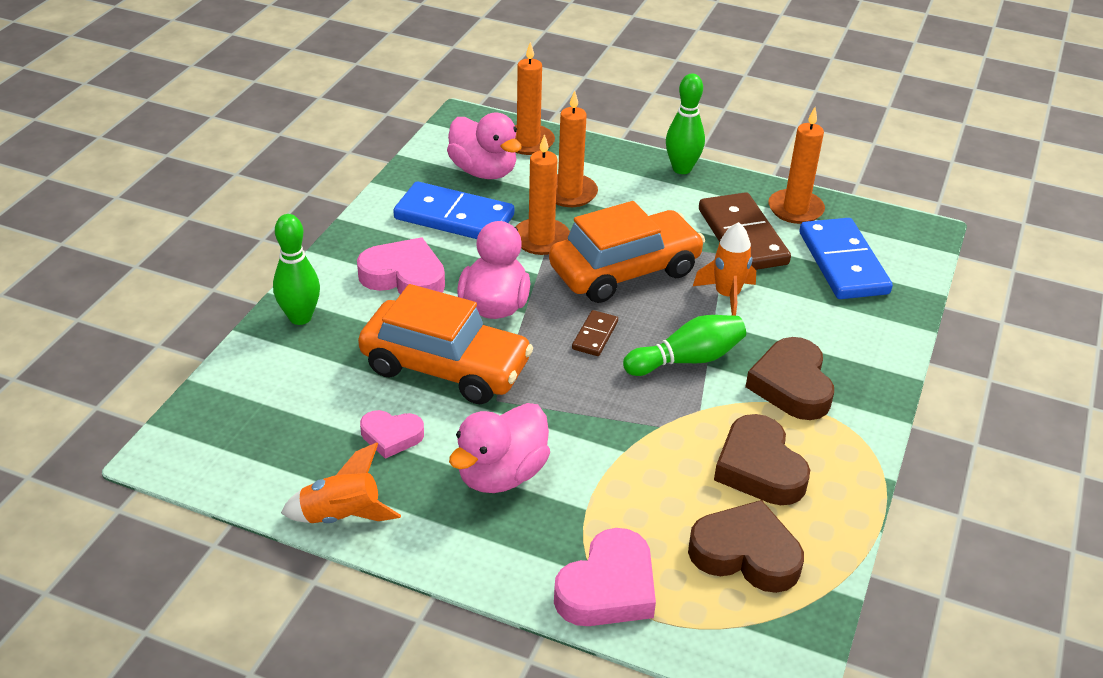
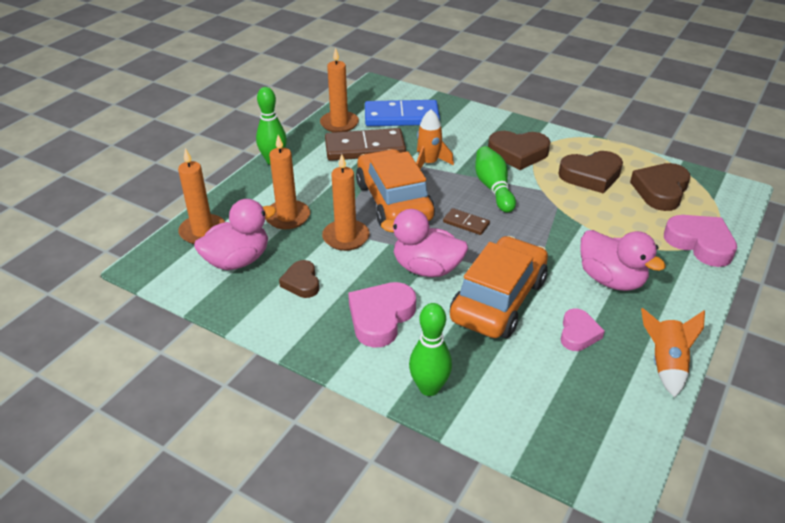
camera: 80 degrees left, 0 degrees up
(454, 217) = (301, 282): blue domino -> brown heart

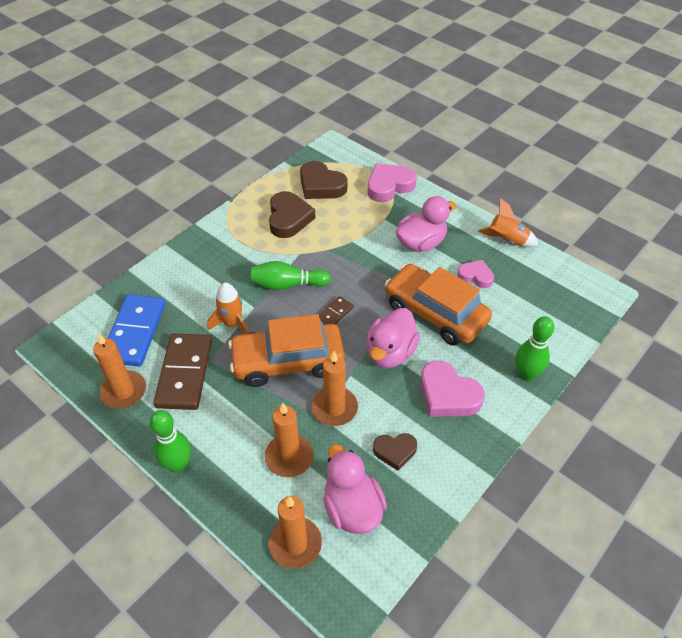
camera: 80 degrees left, 10 degrees up
(518, 153) = (239, 256): brown heart -> none

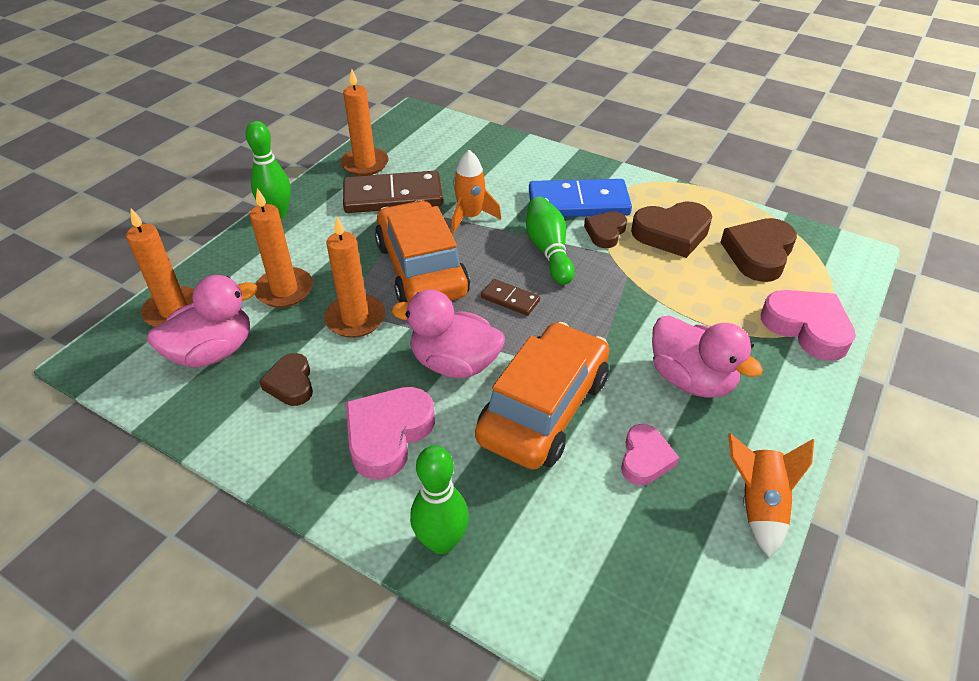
camera: 80 degrees right, 5 degrees down
(135, 332) = (442, 155): blue domino -> blue domino (578, 203)
(277, 251) = (605, 232): none -> brown heart

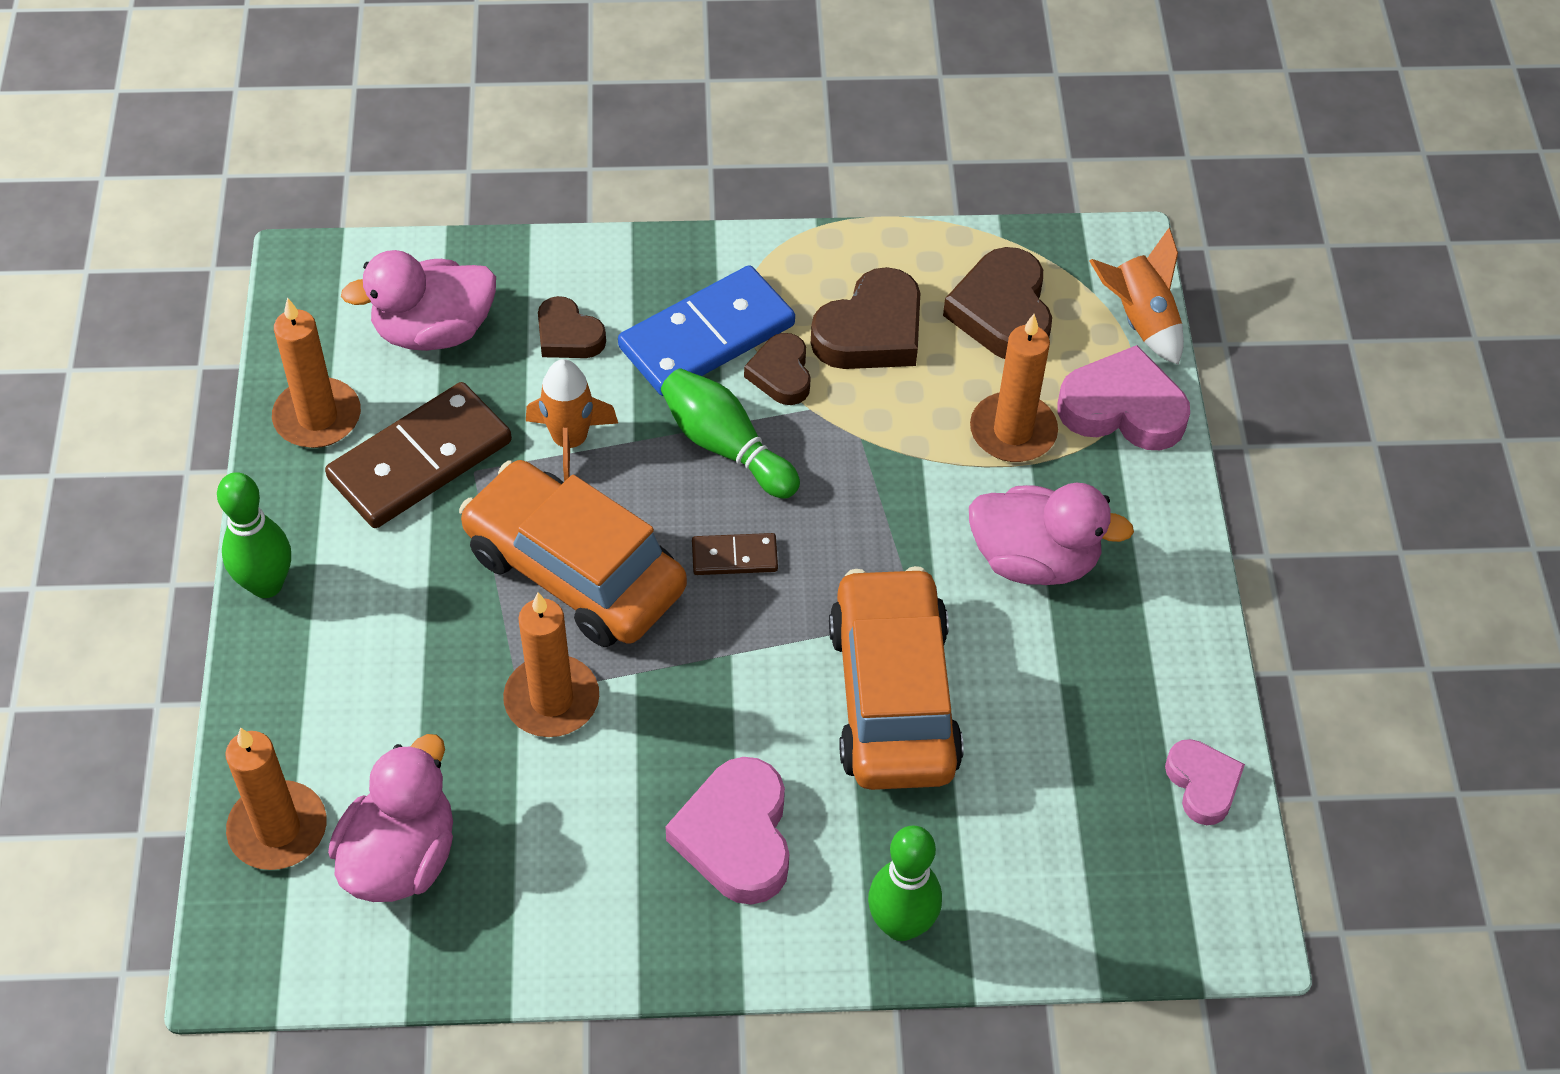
camera: 35 degrees left, 10 degrees up
(284, 290) = (408, 709): orange candle -> orange candle (1013, 431)
(291, 383) = (553, 840): brown heart -> brown heart (568, 335)
(454, 363) = (737, 694): pink duck -> pink duck (434, 331)
(645, 459) = (1048, 697): pink heart -> pink heart (1202, 784)
(758, 504) = (1195, 686): orange rocket -> orange rocket (1140, 320)

